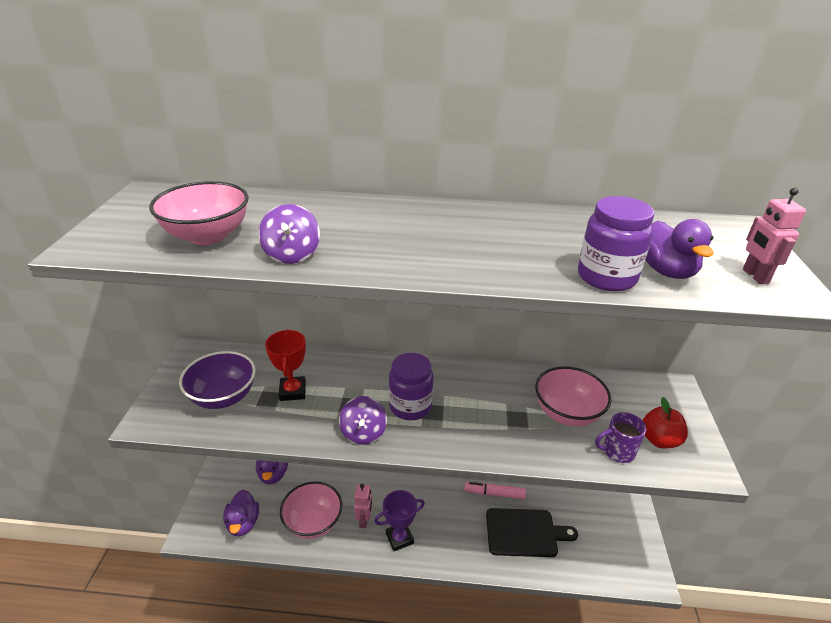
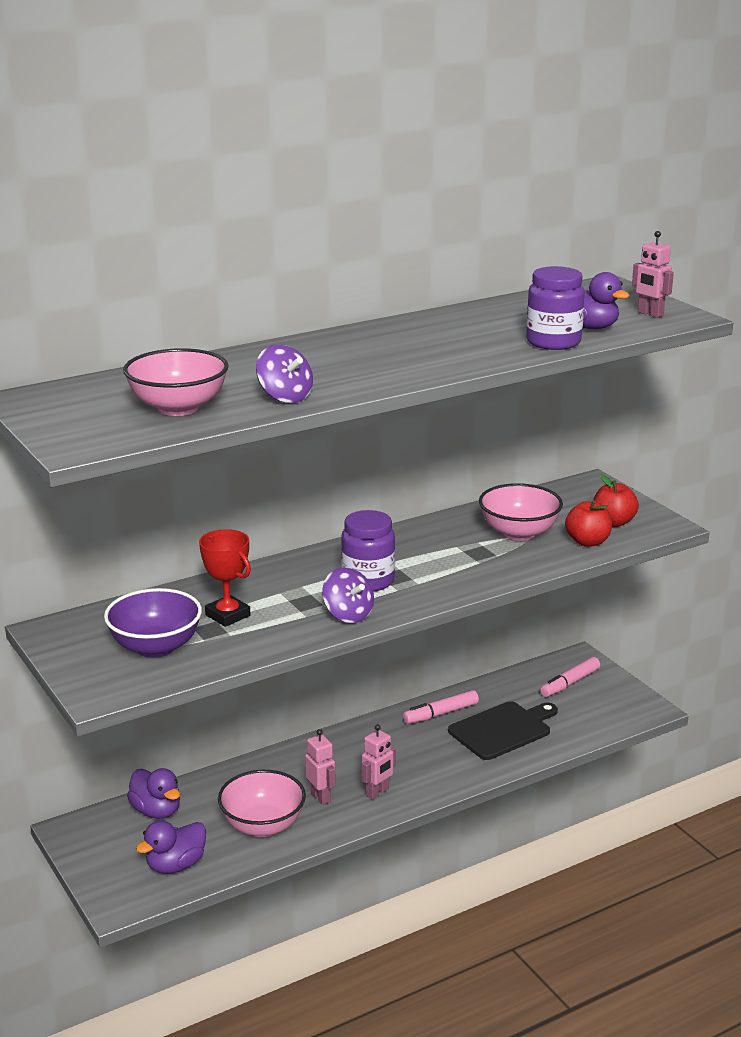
camera: 35 degrees left, 10 degrees down
(243, 523) = (175, 865): purple duck -> purple duck turned 90 degrees clockwise
(399, 538) = (377, 792): purple trophy -> pink robot
(606, 517) = (570, 683): none -> pink marker
(617, 451) = (587, 542): purple mug -> red apple

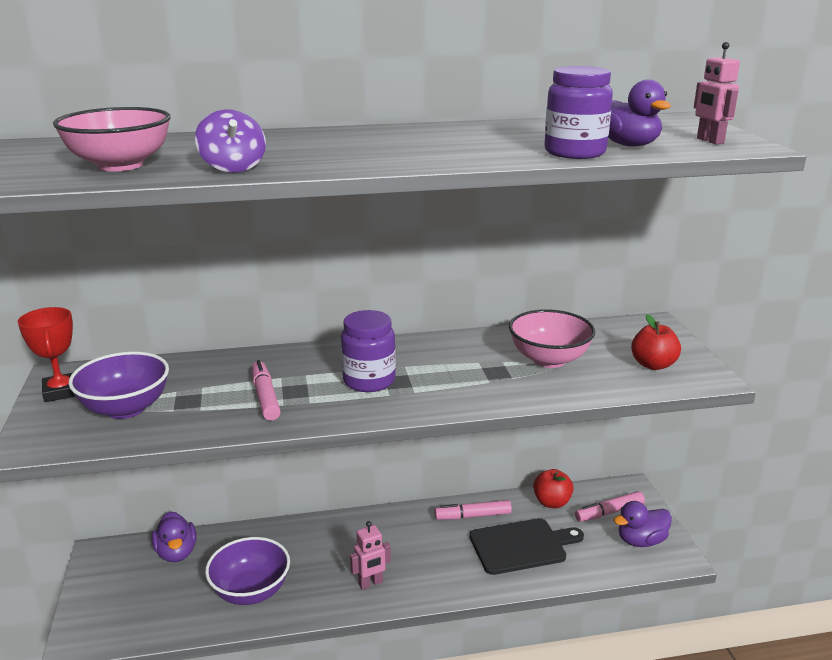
camera: 20 degrees right, 0 degrees up
(175, 865) = (152, 612): purple duck -> purple duck (641, 541)
(227, 615) = (216, 390): red trophy -> red trophy (61, 392)
(263, 826) = (251, 591): pink bowl -> purple bowl
(282, 613) = (265, 397): none -> pink marker
(321, 797) = (318, 575): pink robot -> none
(348, 614) = (322, 411): purple spinning top -> none
(587, 542) = (614, 380): red apple -> red apple (551, 502)

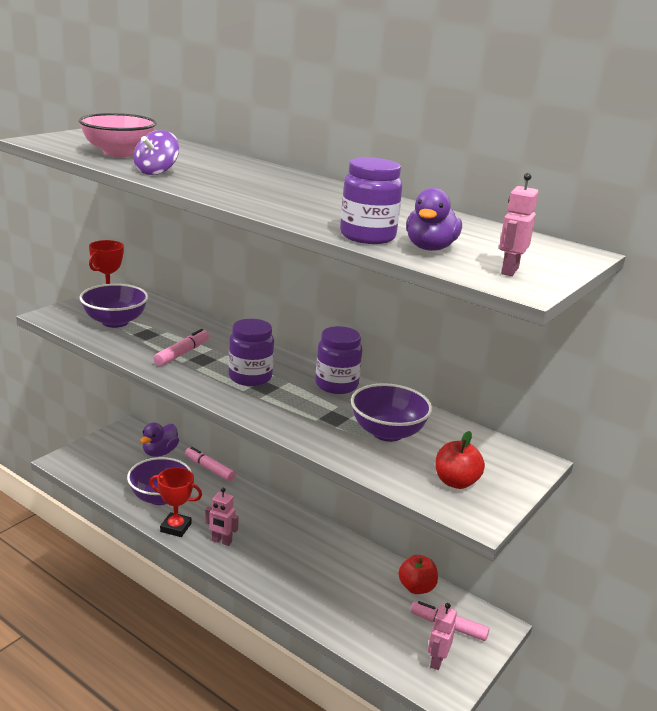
camera: 45 degrees right, 0 degrees up
(313, 605) = (176, 527): none -> red trophy
(441, 347) = (336, 385): none -> purple jar
(473, 516) = (346, 554): pink marker -> pink marker (209, 468)
(521, 546) = (345, 594): black cutting board -> none
(549, 359) = (387, 433): pink bowl -> purple bowl
(641, 541) = (436, 661): purple duck -> pink robot

